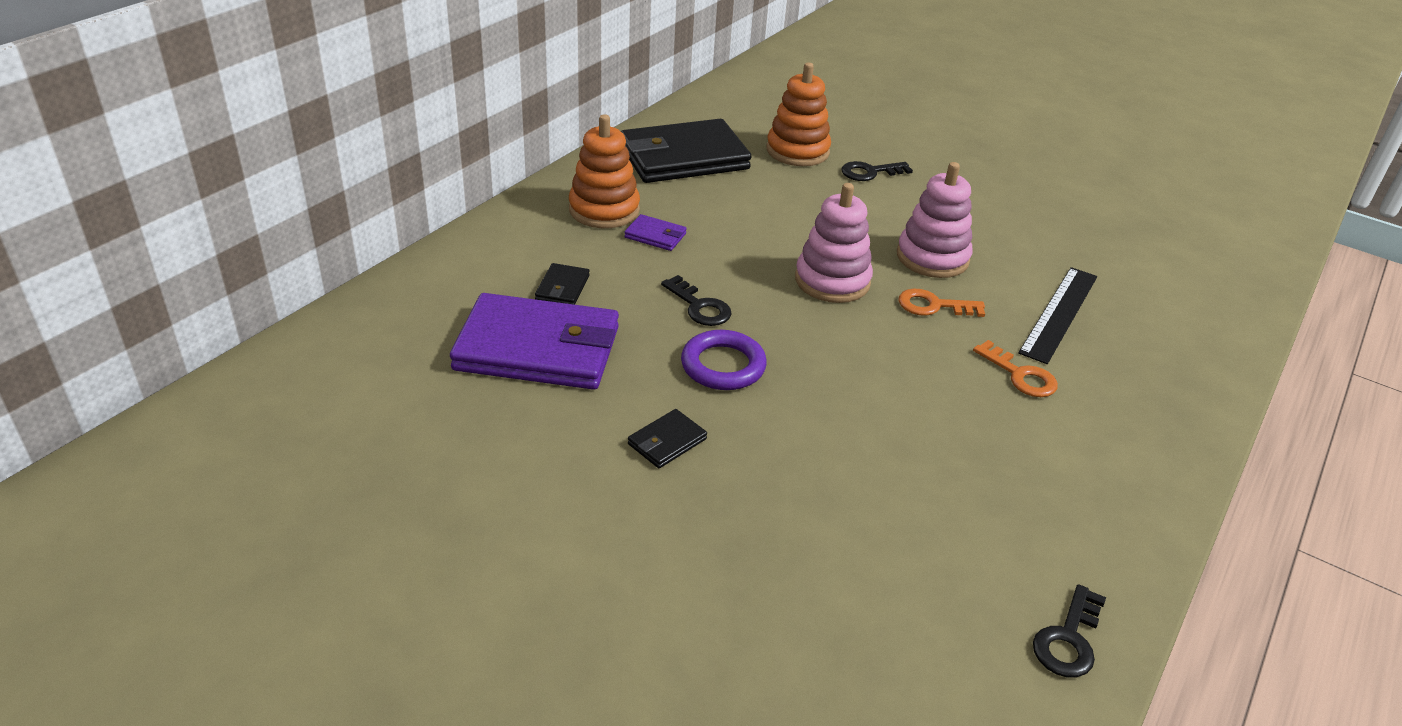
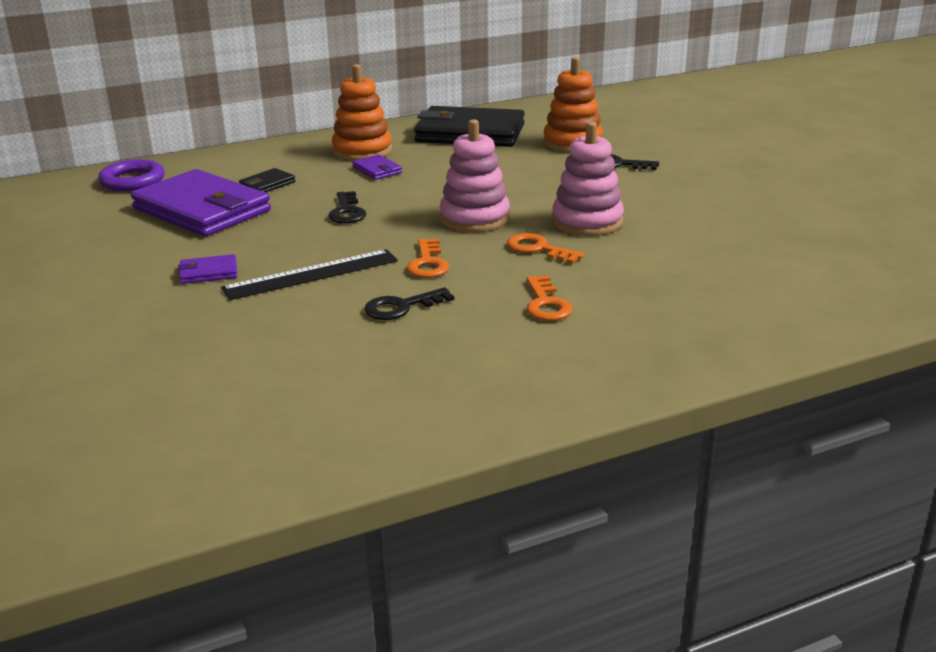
camera: 35 degrees right, 10 degrees down
(667, 441) = (208, 272): black wallet -> purple wallet
(723, 366) = (311, 245): purple ring -> purple ring (132, 181)
(863, 356) = (428, 263): none -> orange key
(1059, 313) = (651, 277): black ruler -> black ruler (311, 274)
(1068, 639) = (319, 456): black key -> black key (401, 307)

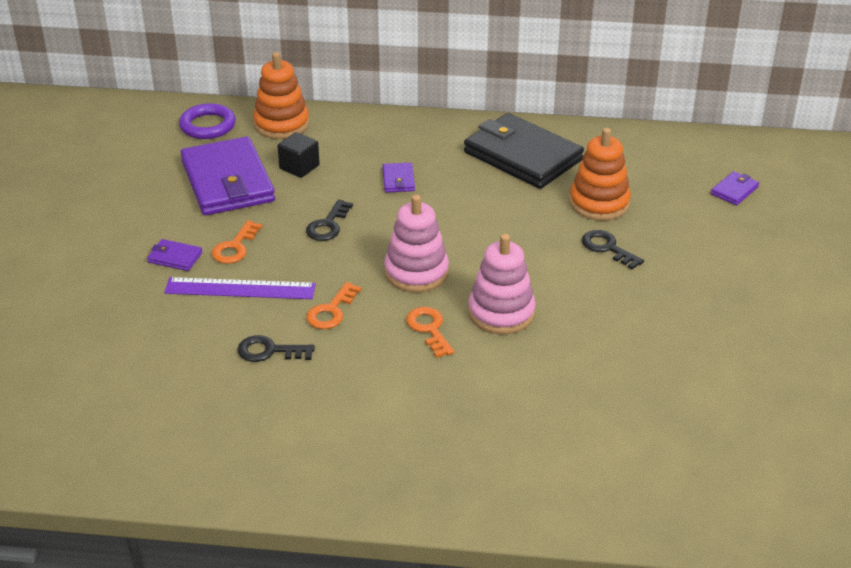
camera: 30 degrees right, 10 degrees up
(267, 184) = (299, 167): black wallet -> black cube
(311, 274) = (240, 288): black ruler -> purple ruler
(362, 151) = (409, 149): orange stacking toy -> orange stacking toy (281, 124)
(546, 304) = (372, 393): orange key -> orange key (235, 247)
(665, 114) = (734, 190): none -> purple wallet

